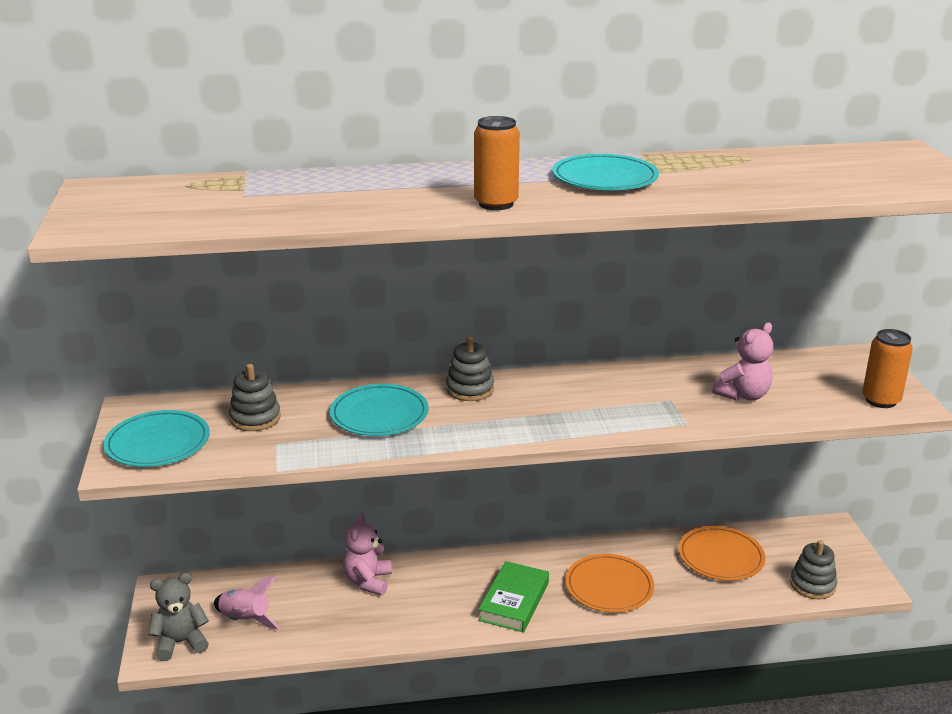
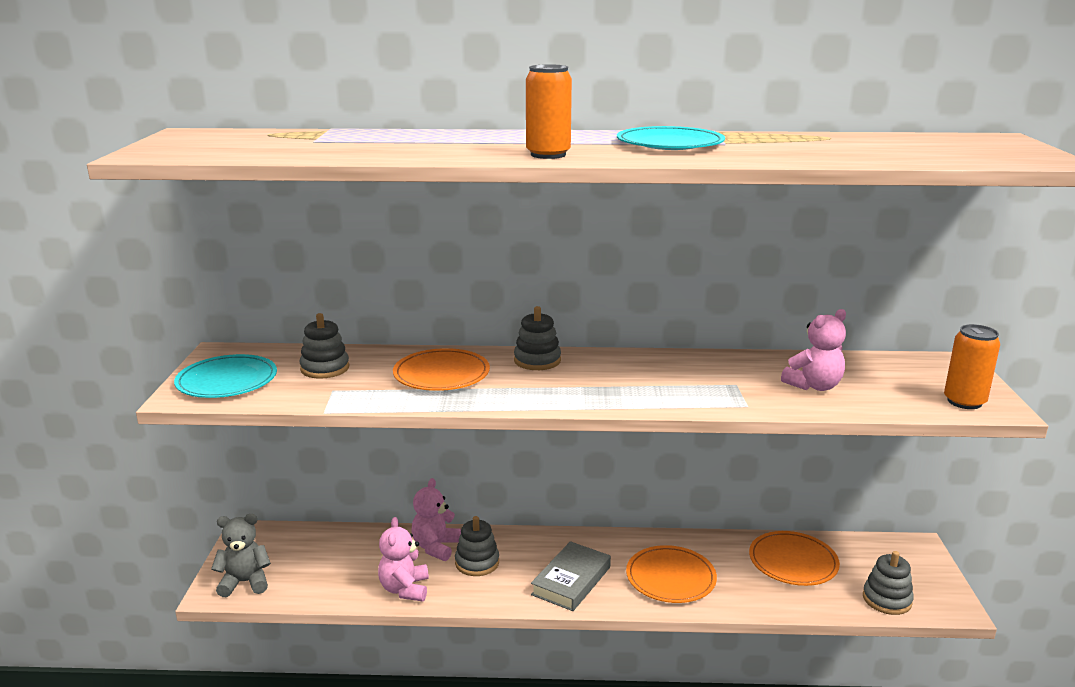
camera: 10 degrees right, 5 degrees down
(245, 620) = (310, 569): pink rocket -> none
(350, 630) = (405, 589): none -> pink teddy bear
(379, 414) = (441, 374): turquoise plate -> orange plate
(415, 593) = (477, 562): none -> grey stacking toy
(514, 601) = (571, 581): green book -> grey book

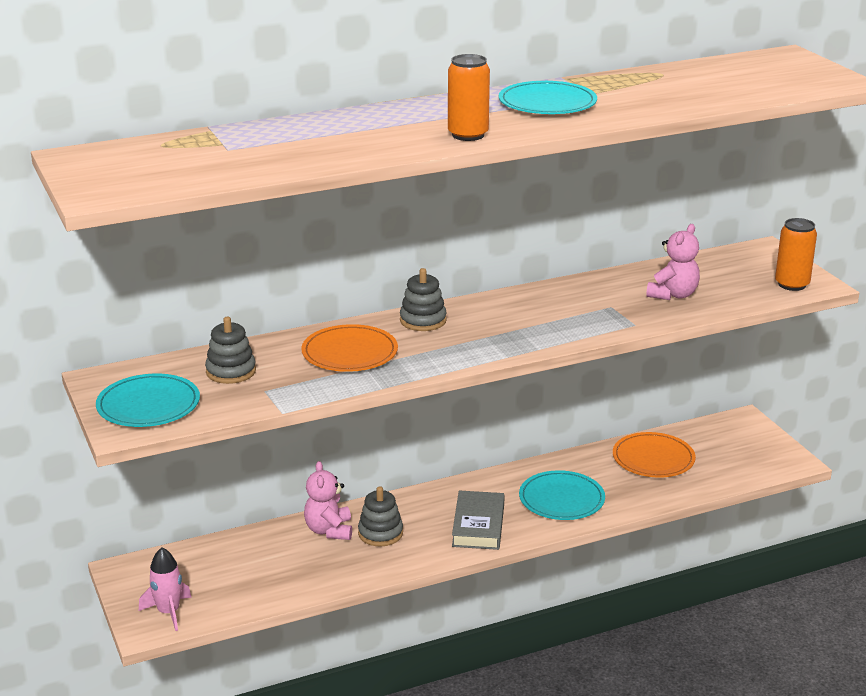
camera: 25 degrees left, 5 degrees up
(245, 582) = (168, 612): grey teddy bear -> pink rocket
(405, 589) = (332, 574): pink teddy bear -> none
(670, 578) = (561, 499): orange plate -> turquoise plate
(887, 599) = (742, 469): grey stacking toy -> none

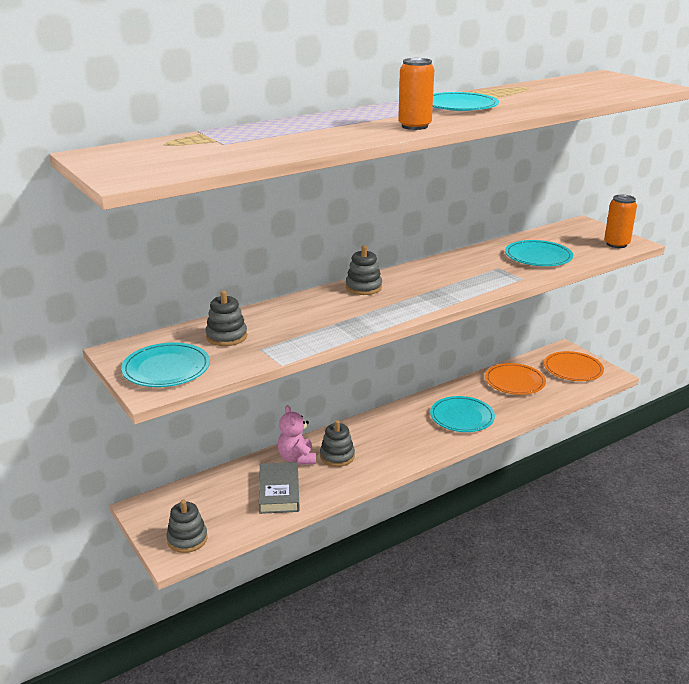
camera: 10 degrees left, 0 degrees up
(168, 612) = (187, 539): pink rocket -> grey stacking toy
(349, 353) = (317, 315): orange plate -> orange plate (573, 369)
(478, 525) = (408, 442): grey book -> grey book (279, 491)
(673, 295) = (538, 257): pink teddy bear -> turquoise plate

